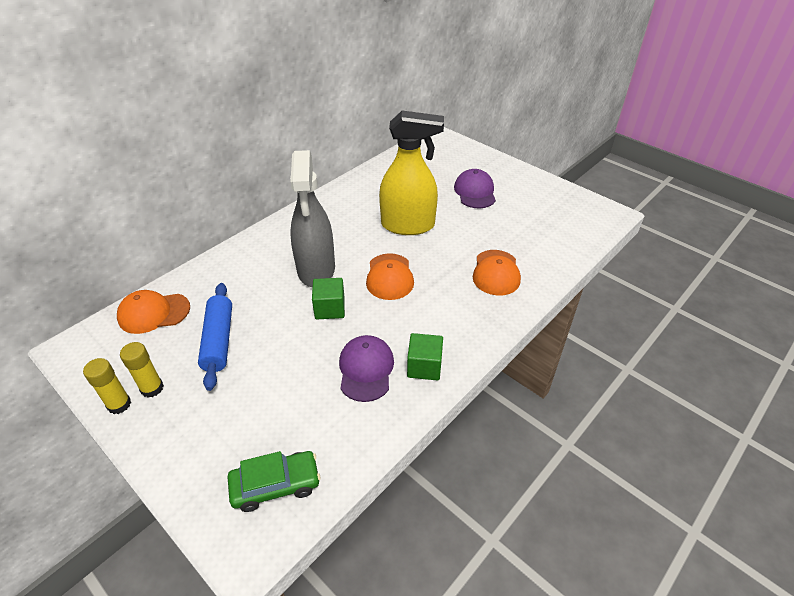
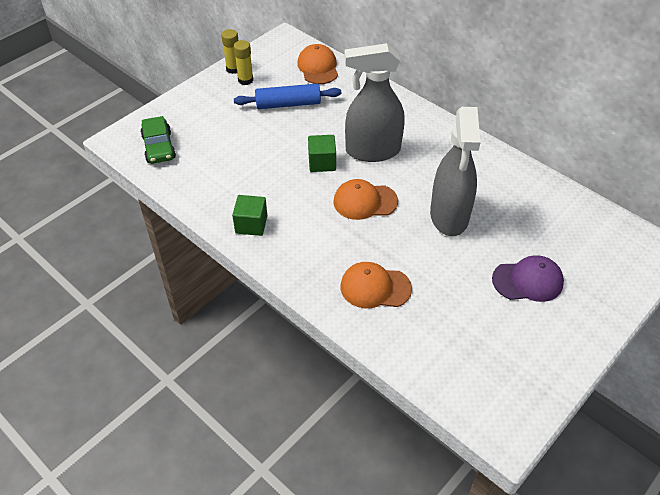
camera: 90 degrees right, 5 degrees up
(366, 369) = (251, 188): purple cap -> none
(408, 225) = (449, 216): yellow spray bottle -> grey spray bottle

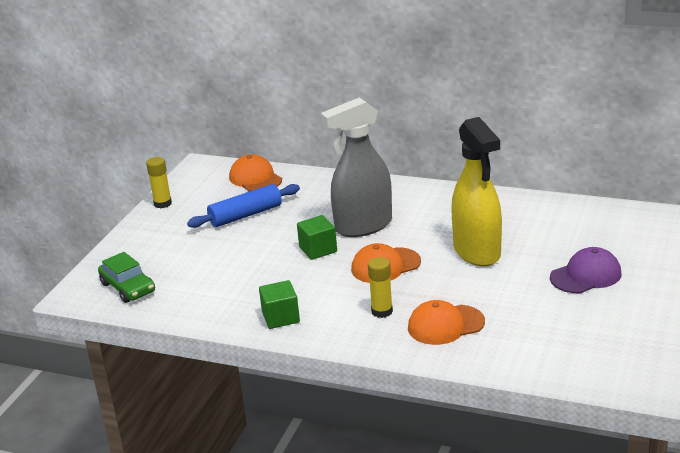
camera: 20 degrees left, 20 degrees down
(245, 80) = (183, 209): yellow glue stick -> yellow glue stick (382, 311)
(449, 216) = (477, 252): grey spray bottle -> yellow spray bottle

